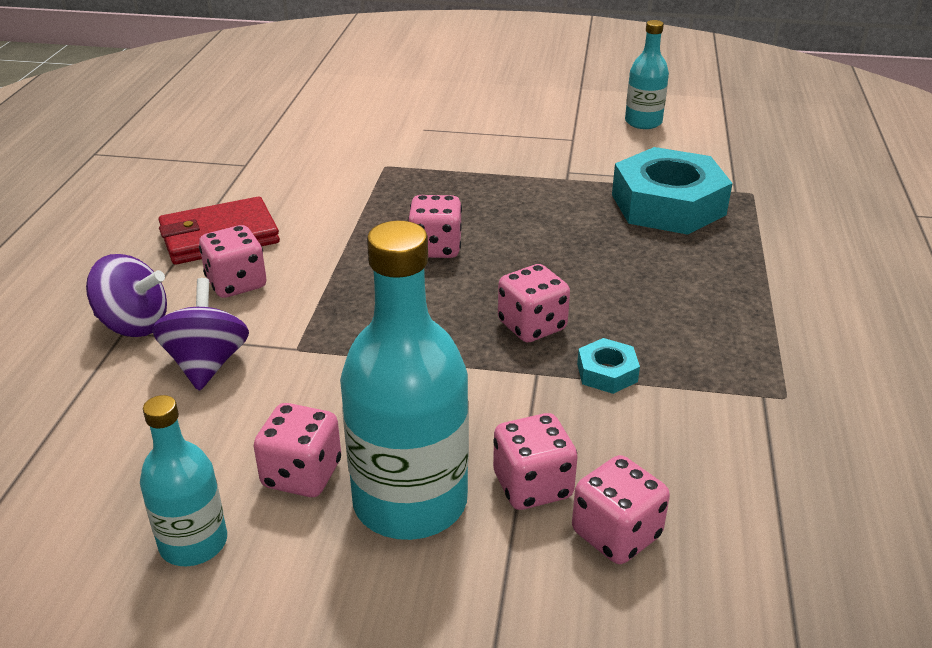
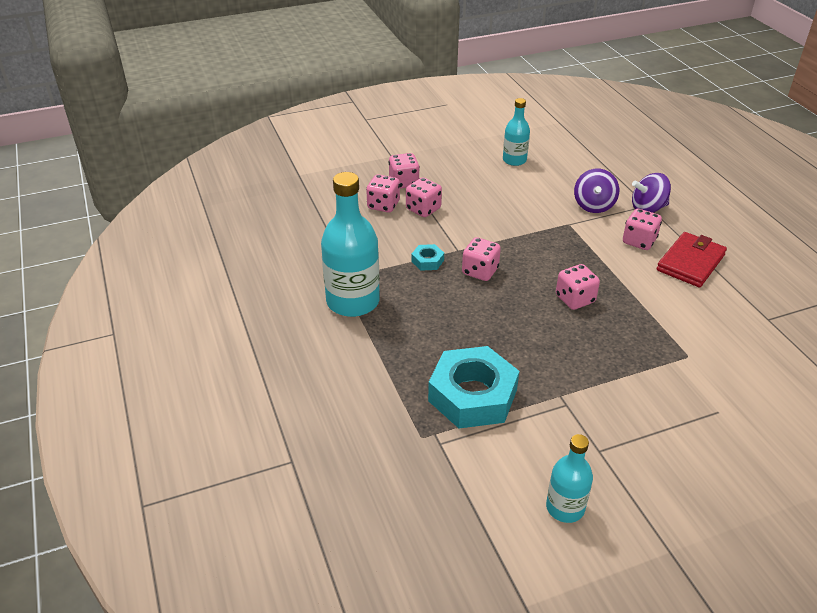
camera: 150 degrees right, 5 degrees up
(207, 363) = (593, 205): purple spinning top -> purple spinning top turned 45 degrees clockwise
(302, 474) = (506, 186): pink dice -> pink dice (404, 182)
(410, 501) = (461, 191): turquoise bottle -> turquoise bottle (353, 301)

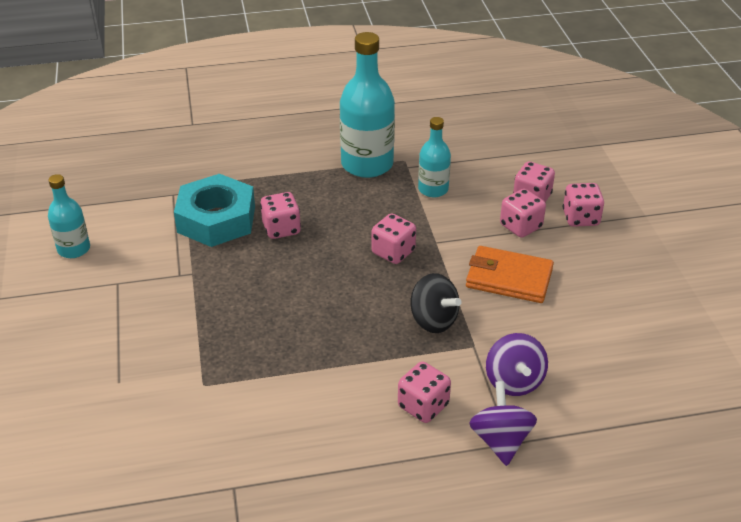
camera: 100 degrees right, 0 degrees up
(427, 261) = (420, 217): turquoise nut -> none
(488, 212) = (509, 278): none -> orange wallet
(514, 160) = (638, 325): turquoise bottle -> turquoise bottle (433, 189)
(552, 244) = (433, 320): none -> black spinning top
(575, 299) = (325, 316): pink dice -> pink dice (281, 229)
(593, 205) = (514, 381): purple spinning top -> purple spinning top turned 120 degrees counterclockwise
(690, 262) = (366, 446): red wallet -> none

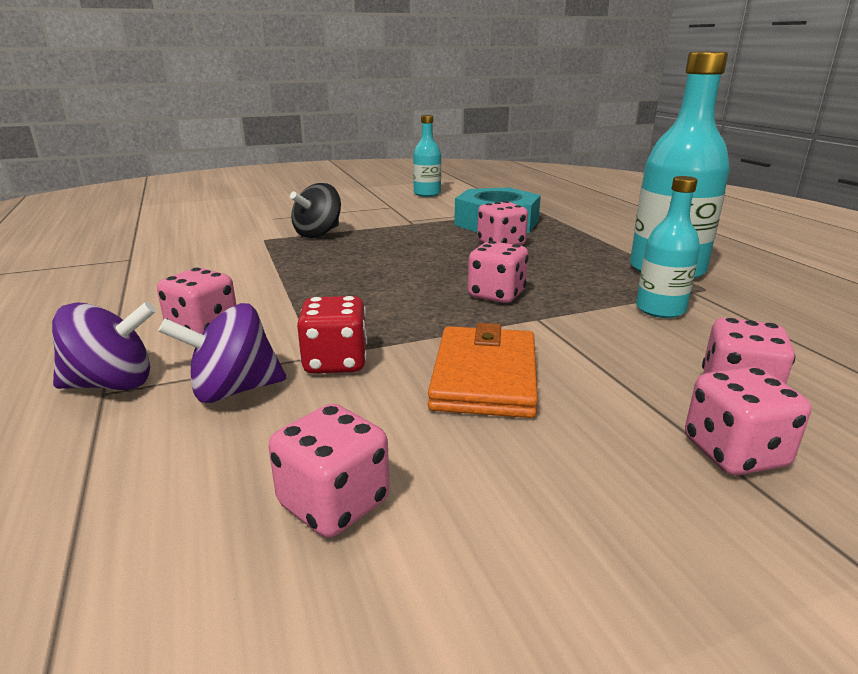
camera: 80 degrees right, 15 degrees down
(433, 320) = (367, 326): black spinning top -> black spinning top (318, 234)
(484, 337) = (335, 362): none -> red dice
(520, 226) = (636, 383): pink dice -> pink dice (334, 503)

